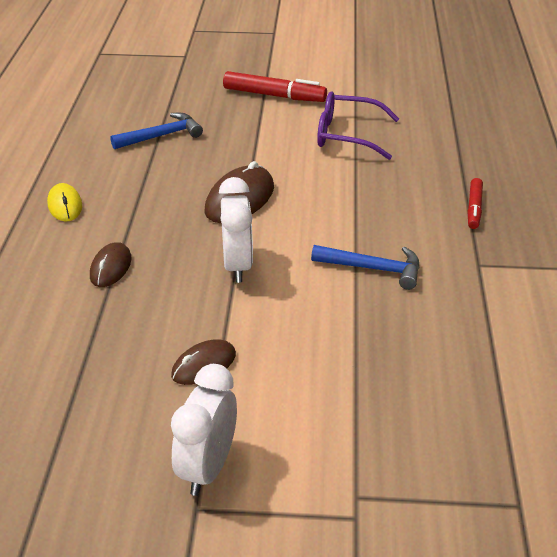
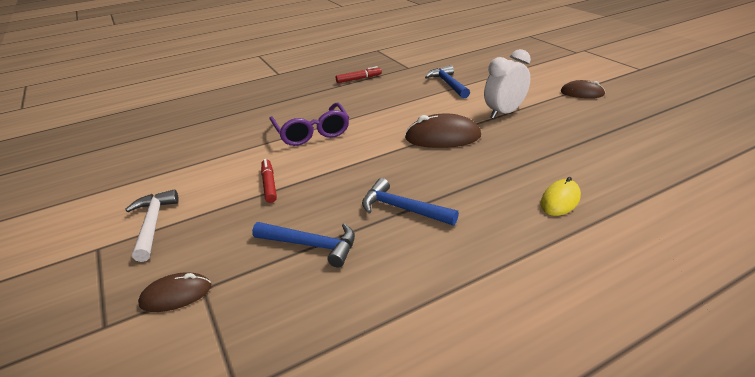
camera: 120 degrees left, 5 degrees down
(111, 267) = (577, 146): brown mouse -> brown mouse (176, 295)
(174, 93) = (311, 245): none -> blue hammer
(207, 468) = (622, 73): white clock -> none
(274, 95) = (269, 185): red marker -> red marker, size x0.60
(278, 50) = (153, 224): none -> white hammer

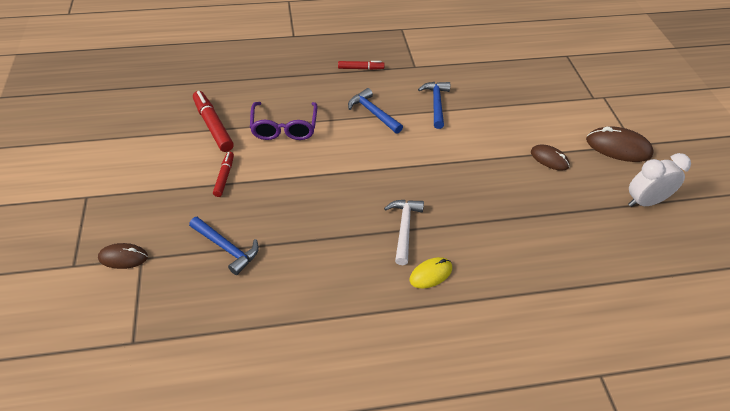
camera: 15 degrees right, 15 degrees up
(153, 224) = (129, 187): white hammer -> white hammer (404, 228)
(231, 149) = (213, 126): none -> red marker
(402, 209) = (308, 238): blue hammer -> blue hammer (373, 113)
(442, 137) = (386, 172): brown mouse -> brown mouse (618, 147)
(504, 113) = (459, 160): white clock -> white clock (645, 202)

